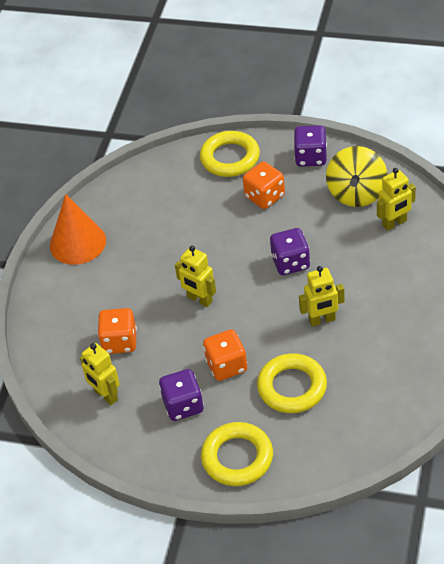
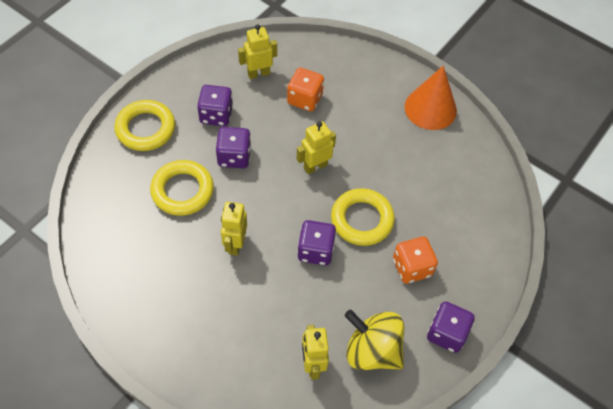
camera: 105 degrees right, 10 degrees up
(226, 366) = (234, 157): orange dice -> purple dice
(230, 158) = (481, 261): yellow ring -> yellow ring (362, 220)

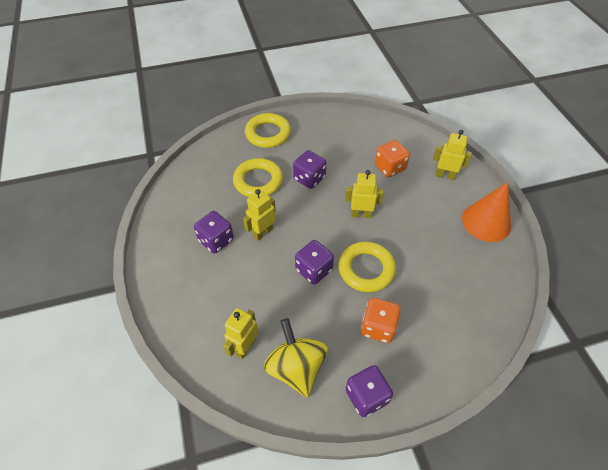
camera: 40 degrees right, 5 degrees down
(216, 115) = (319, 147): purple dice -> purple dice (216, 240)
(258, 73) = (370, 136): yellow robot -> yellow robot (445, 175)

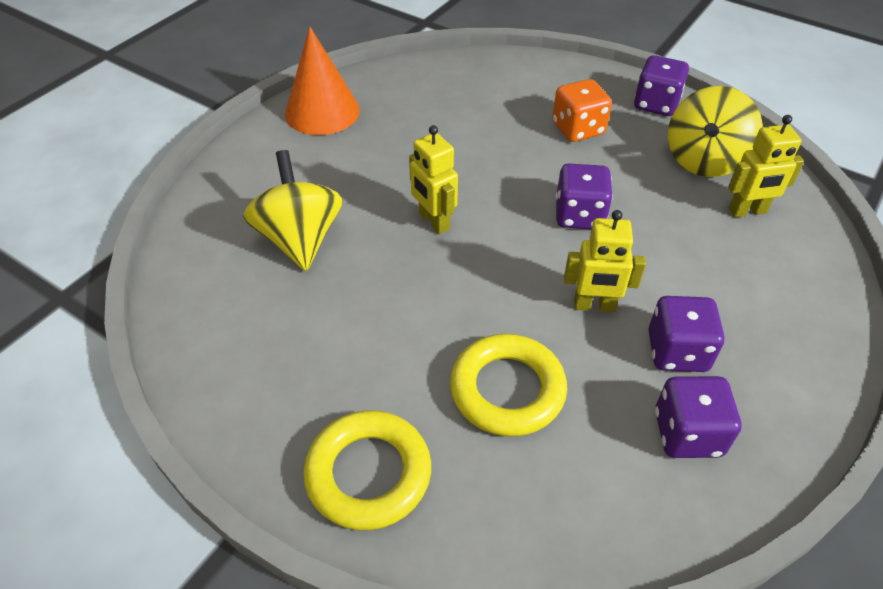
camera: 130 degrees left, 5 degrees down
(309, 178) = (425, 322): purple dice -> purple dice (687, 433)
(366, 269) = (518, 172): yellow ring -> none
(390, 167) = (300, 239): orange dice -> yellow spinning top
(445, 175) = (262, 176): yellow robot -> none

